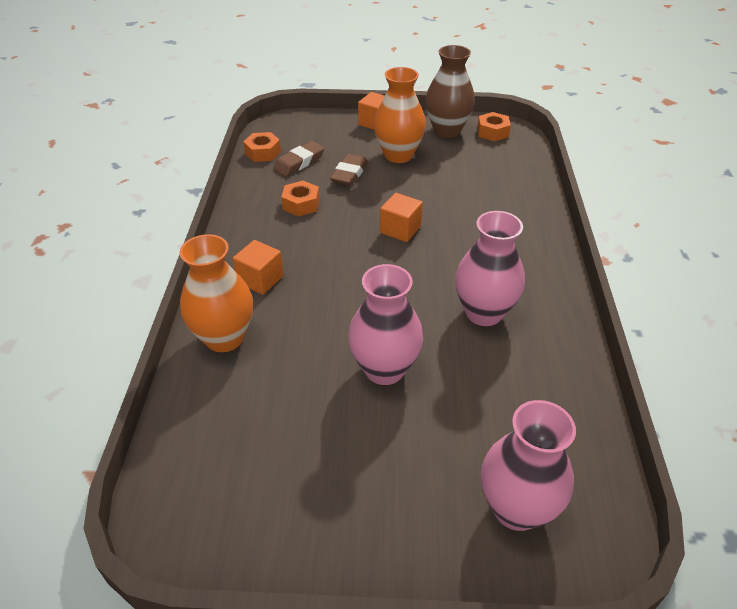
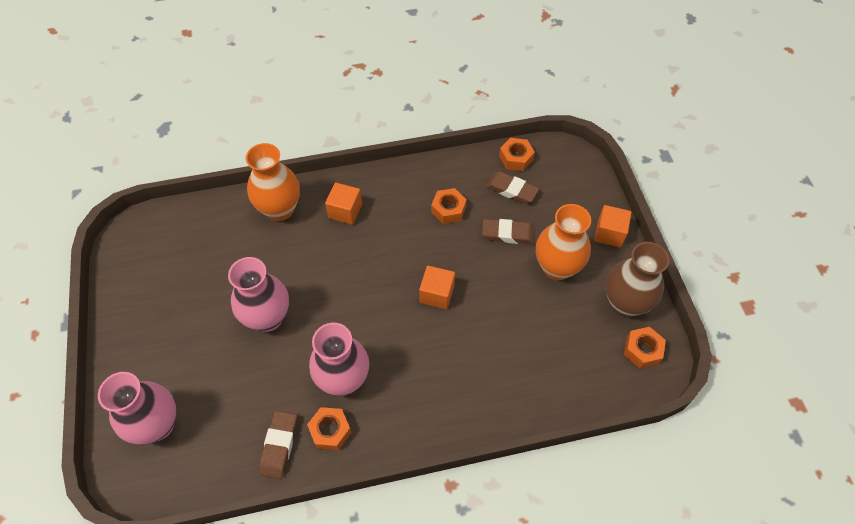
camera: 75 degrees right, 15 degrees up
(544, 332) = (330, 431): none -> orange nut
(557, 378) = (279, 445): none -> brown eraser

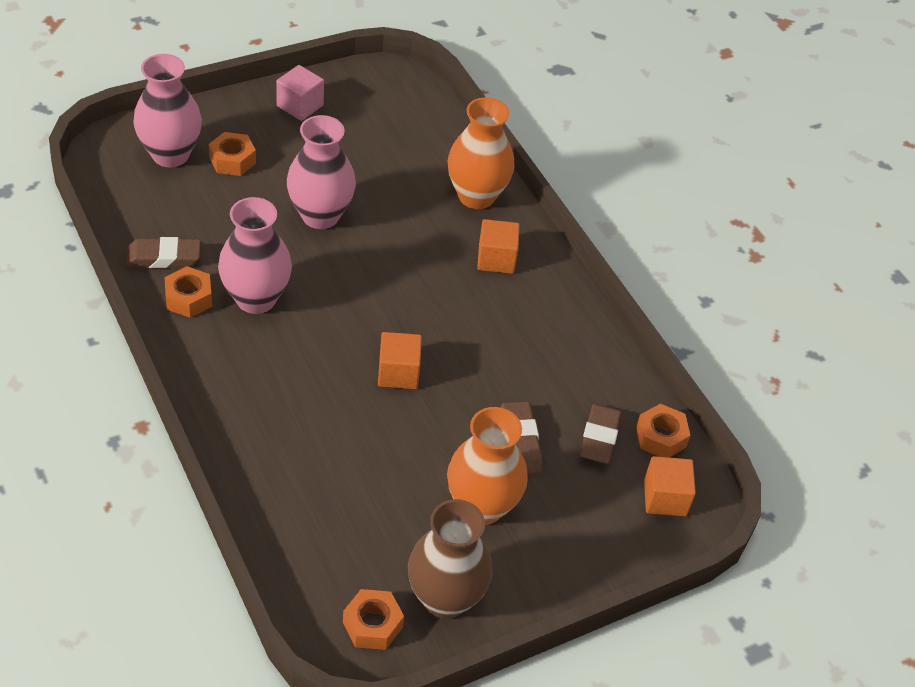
camera: 70 degrees right, 10 degrees down
(136, 311) = (300, 106): none -> pink cube
(448, 210) = (537, 368): orange nut -> orange nut (232, 160)
(609, 233) = (564, 571): orange cube -> orange cube (665, 498)

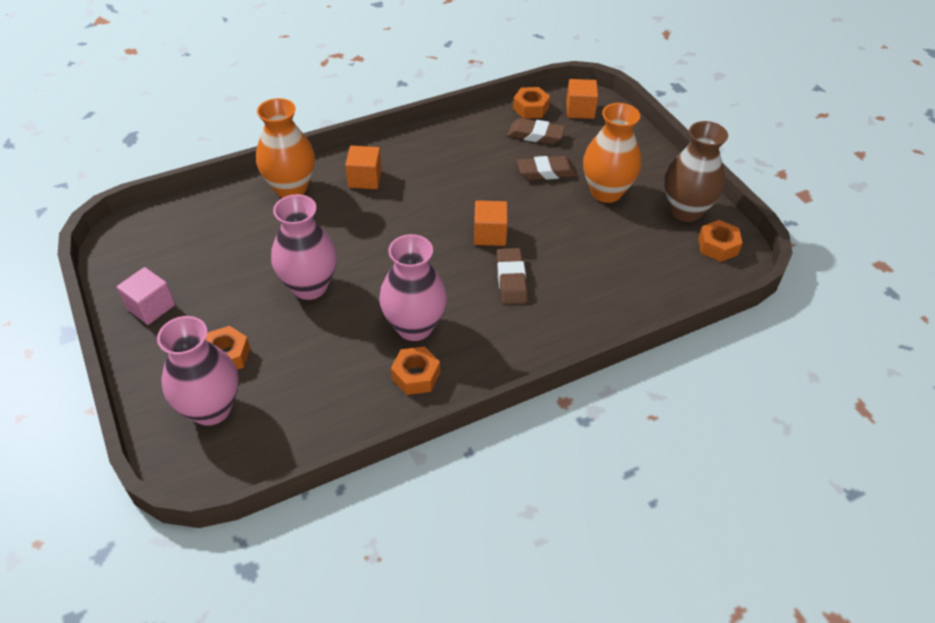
camera: 85 degrees left, 0 degrees up
(163, 257) = (362, 400): brown eraser -> brown eraser (511, 279)

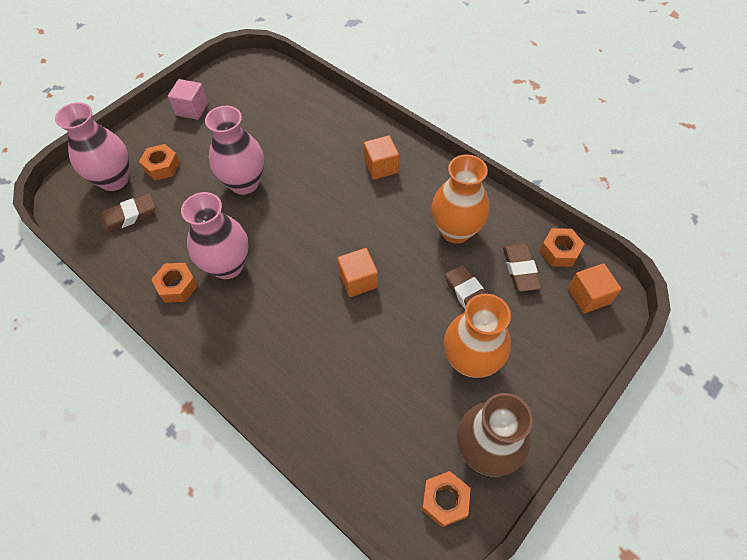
camera: 70 degrees right, 10 degrees up
(291, 188) = (344, 127): orange vase -> orange vase (456, 231)
(511, 279) = (309, 316): brown eraser -> brown eraser (129, 216)

